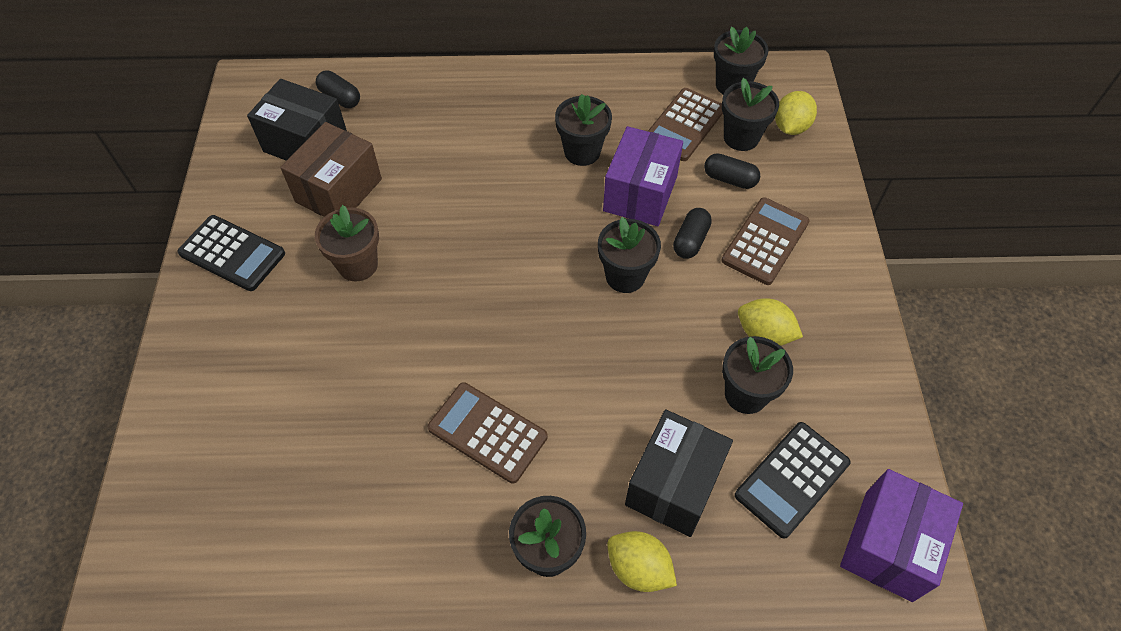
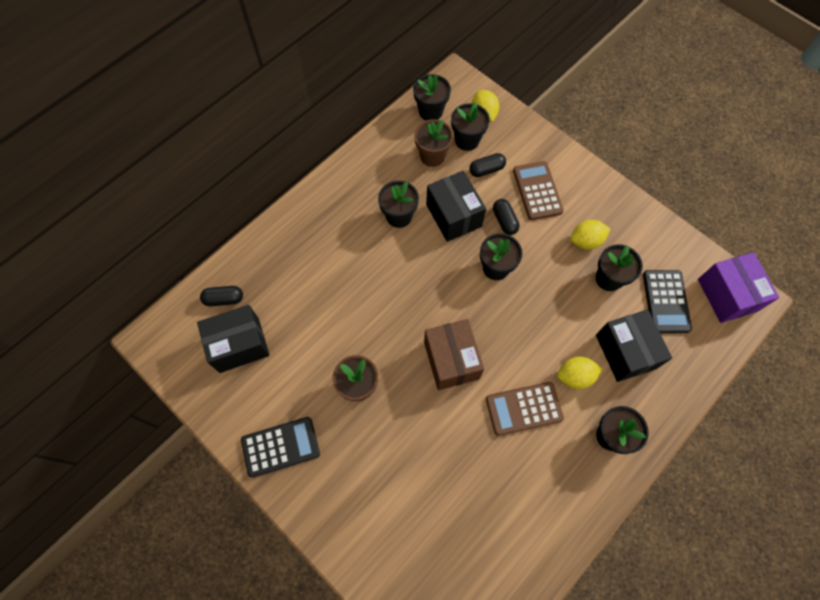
camera: 45 degrees left, 10 degrees up
(339, 190) = (295, 355): brown box -> brown box (451, 360)
(638, 568) = (652, 404): yellow lemon -> yellow lemon (575, 376)
(640, 193) = (453, 215): purple box -> black box
(684, 125) = (432, 156): brown calculator -> brown flower pot

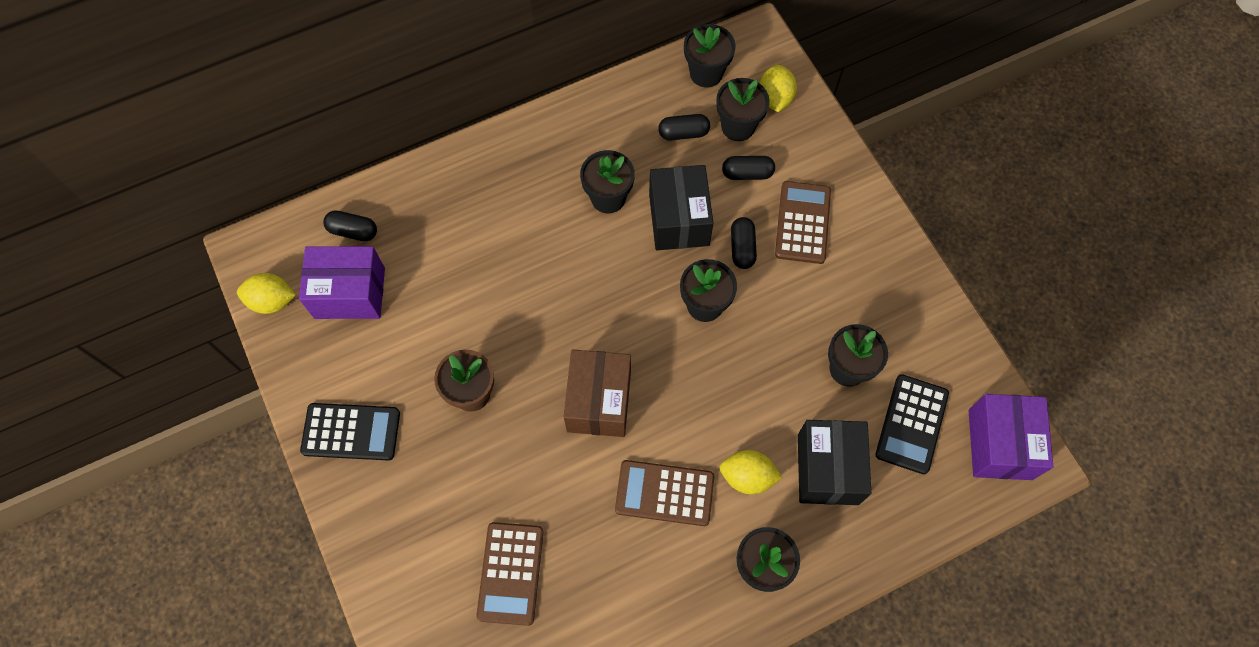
camera: 20 degrees right, 0 degrees up
(239, 345) = (350, 293): black box -> purple box
(432, 156) = (683, 133): brown flower pot -> black capsule
(440, 507) = (510, 573): none -> brown calculator
(586, 241) = (839, 310): yellow lemon -> yellow lemon (272, 301)

